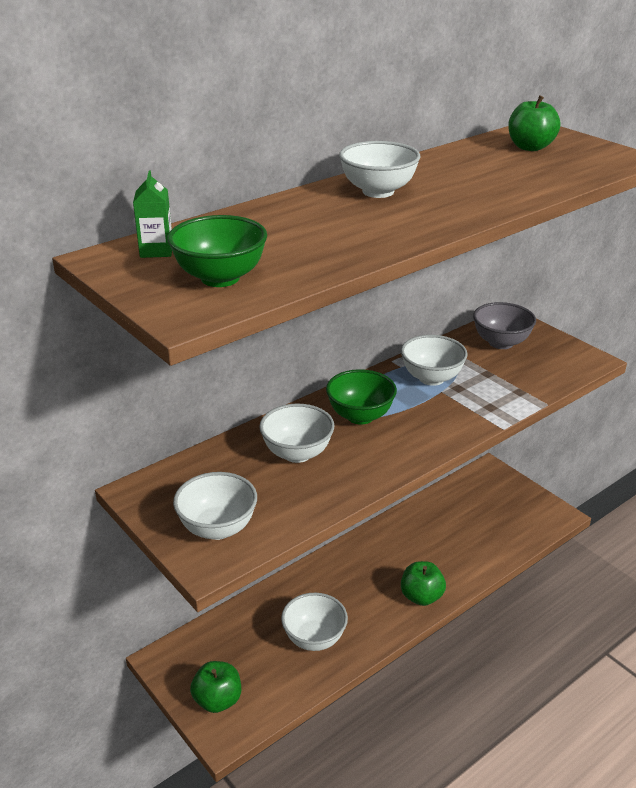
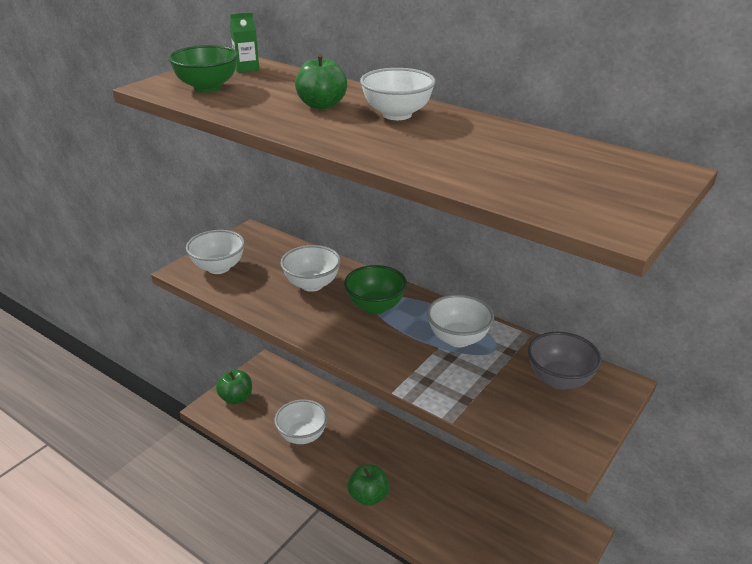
camera: 75 degrees right, 0 degrees up
(530, 147) = (592, 170): green apple -> green apple (322, 105)

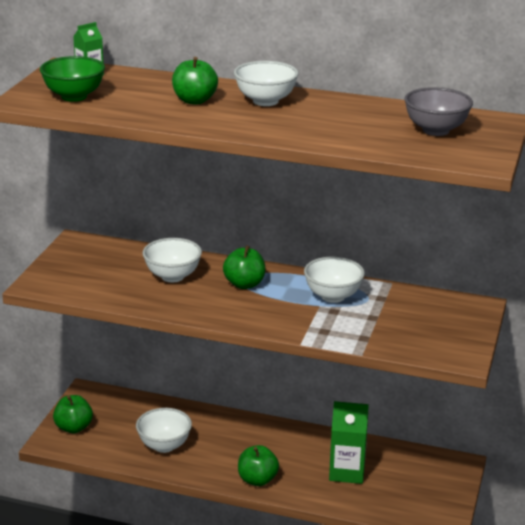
camera: 20 degrees left, 5 degrees down
(218, 268) = (68, 277): white bowl -> none
(375, 306) = (244, 284): green bowl -> green apple
(459, 510) = (347, 472): none -> green carton
(559, 380) = (431, 311): grey bowl -> grey bowl (435, 130)

